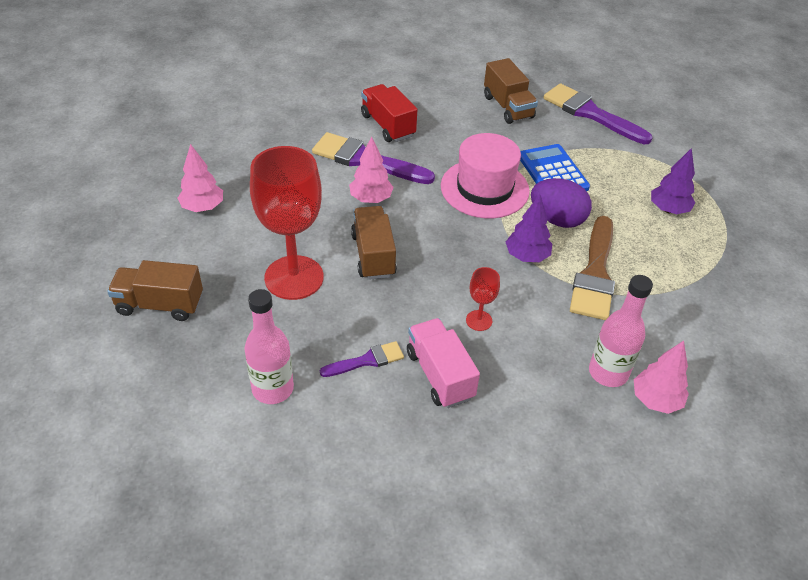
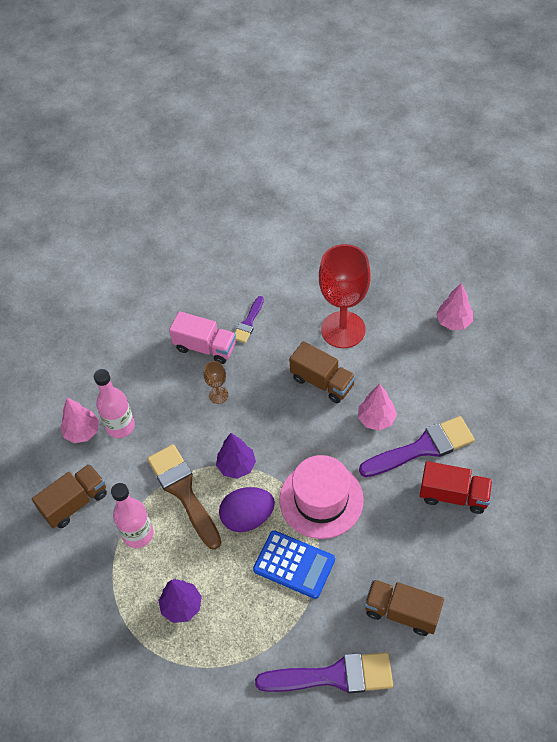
camera: 140 degrees right, 10 degrees up
(160, 304) = (381, 259): brown truck -> brown truck (75, 503)
(273, 389) = (273, 273): pink bottle -> pink bottle (138, 534)
(479, 320) = (218, 395): red goblet -> brown goblet

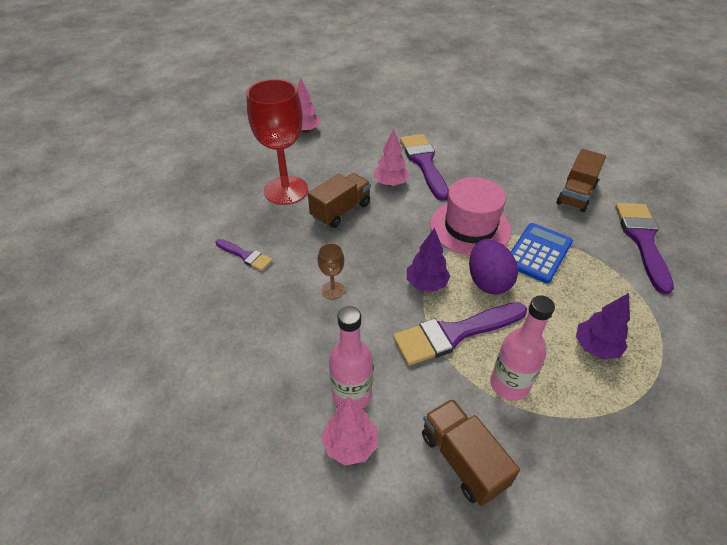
camera: 85 degrees left, 10 degrees down
(183, 491) = (454, 334): brown brush -> purple brush
(205, 347) = (263, 296): pink truck -> none
(453, 495) = (470, 154): red truck -> none

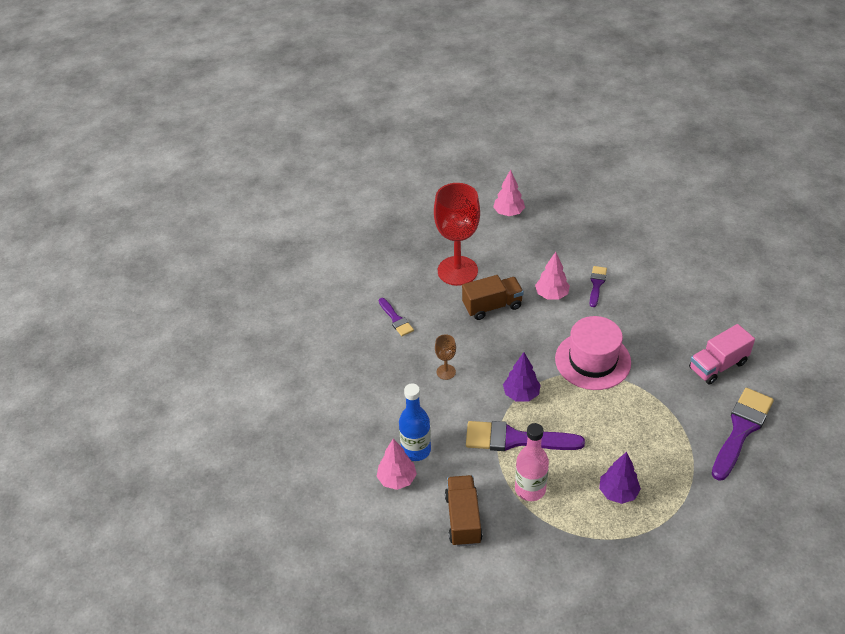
camera: 30 degrees right, 0 degrees up
(352, 394) = (416, 450): pink bottle -> blue bottle
(424, 163) = (596, 284): purple brush -> purple brush, size x0.53
(488, 281) = (572, 411): purple egg -> none
(538, 253) = (634, 405): blue calculator -> none
(576, 194) = (717, 365): brown truck -> pink truck

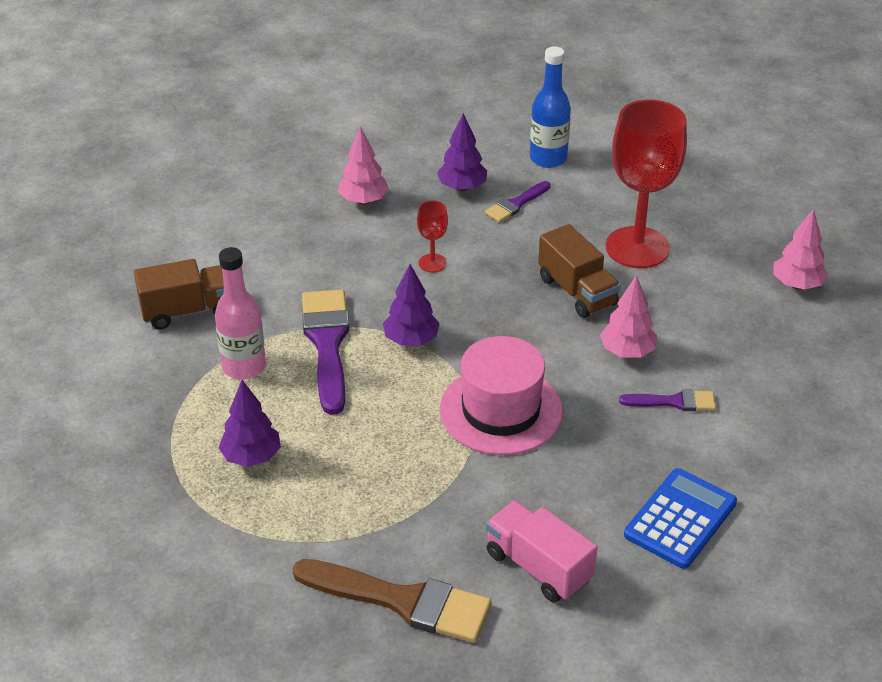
camera: 75 degrees right, 5 degrees down
(368, 343) = (462, 187): none -> purple tree
(397, 479) = (241, 246): pink tree -> pink tree (363, 201)
(416, 450) = (290, 255): blue bottle -> blue bottle (548, 158)
(446, 372) = (432, 263): brown goblet -> red goblet
(686, 301) = (680, 519): none -> blue calculator
(741, 429) = (403, 601): purple brush -> brown brush

